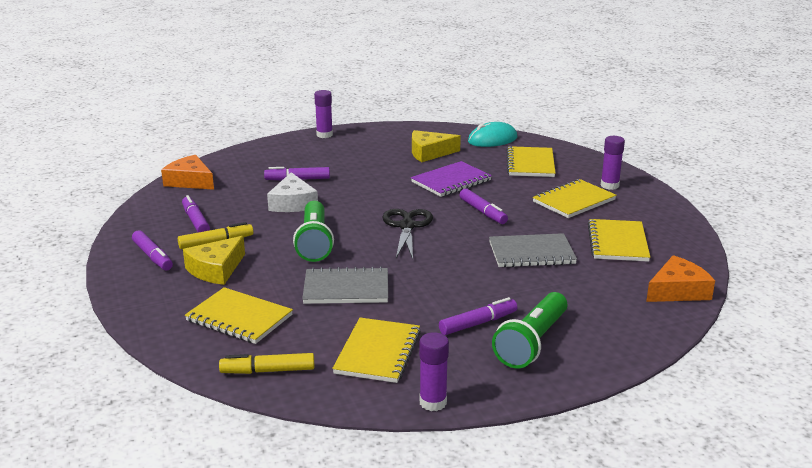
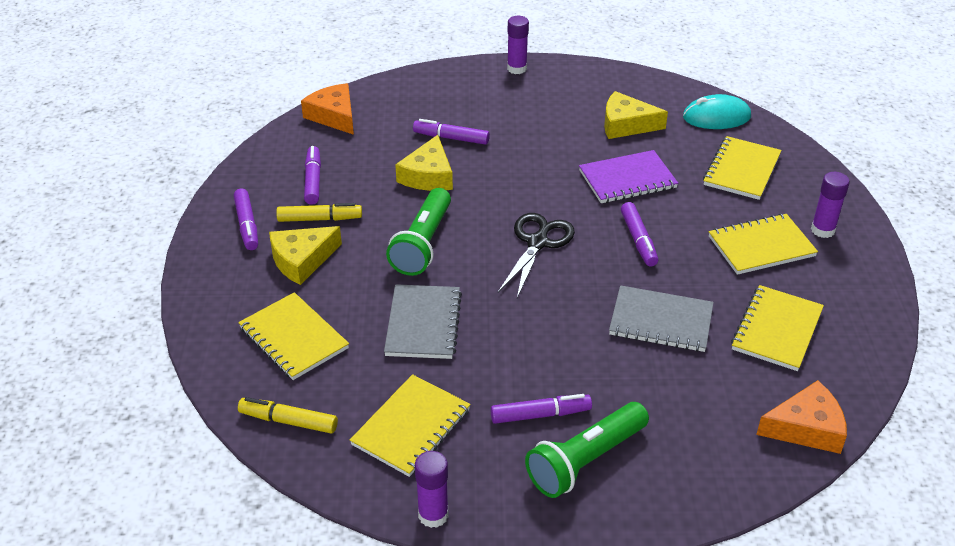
camera: 20 degrees right, 15 degrees up
(293, 203) = (428, 175): white cheese -> yellow cheese
(346, 288) = (423, 324): grey notebook -> grey notebook turned 75 degrees clockwise

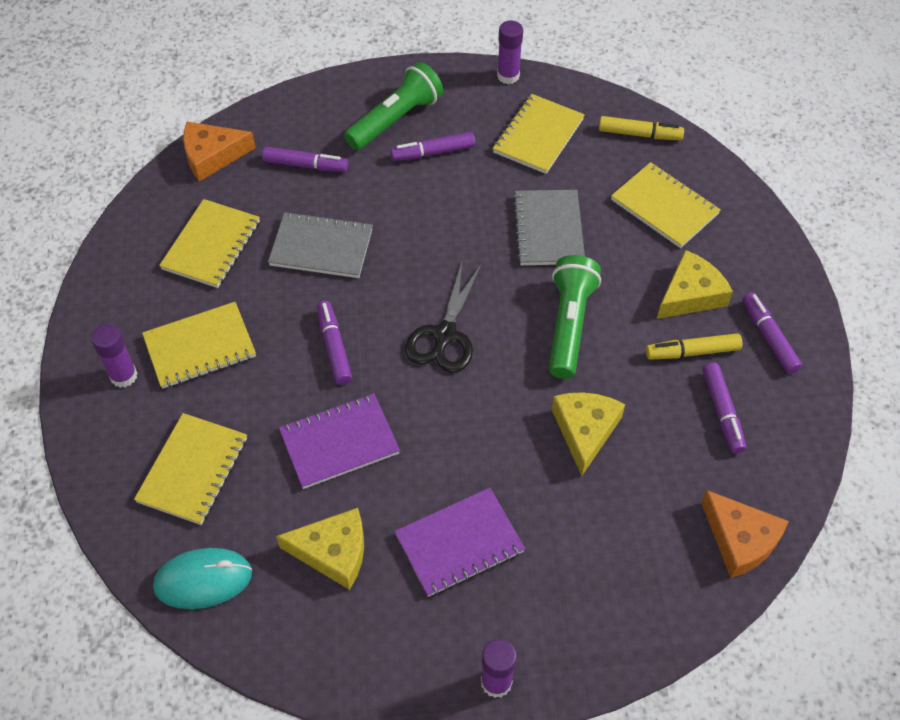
camera: 175 degrees right, 15 degrees up
(451, 138) = (569, 504): purple marker -> purple marker (305, 165)
(535, 124) = (459, 543): none -> purple notebook

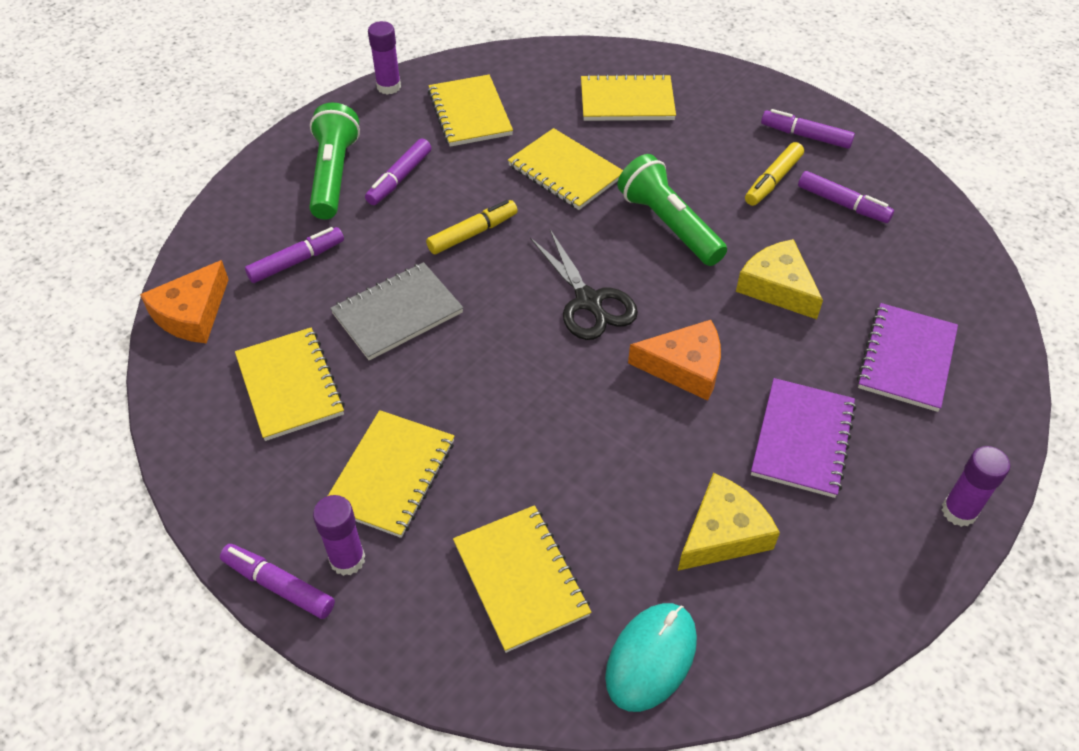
camera: 45 degrees left, 5 degrees down
(334, 347) = (512, 379): purple marker -> purple marker (279, 585)
(339, 442) = (614, 447): purple notebook -> purple notebook (906, 359)
(548, 229) = (565, 171): grey notebook -> yellow notebook
(639, 134) = (544, 65): yellow marker -> yellow marker (473, 233)
(690, 294) = (721, 145): yellow cheese -> none
(740, 539) = (963, 275): orange cheese -> orange cheese (684, 367)

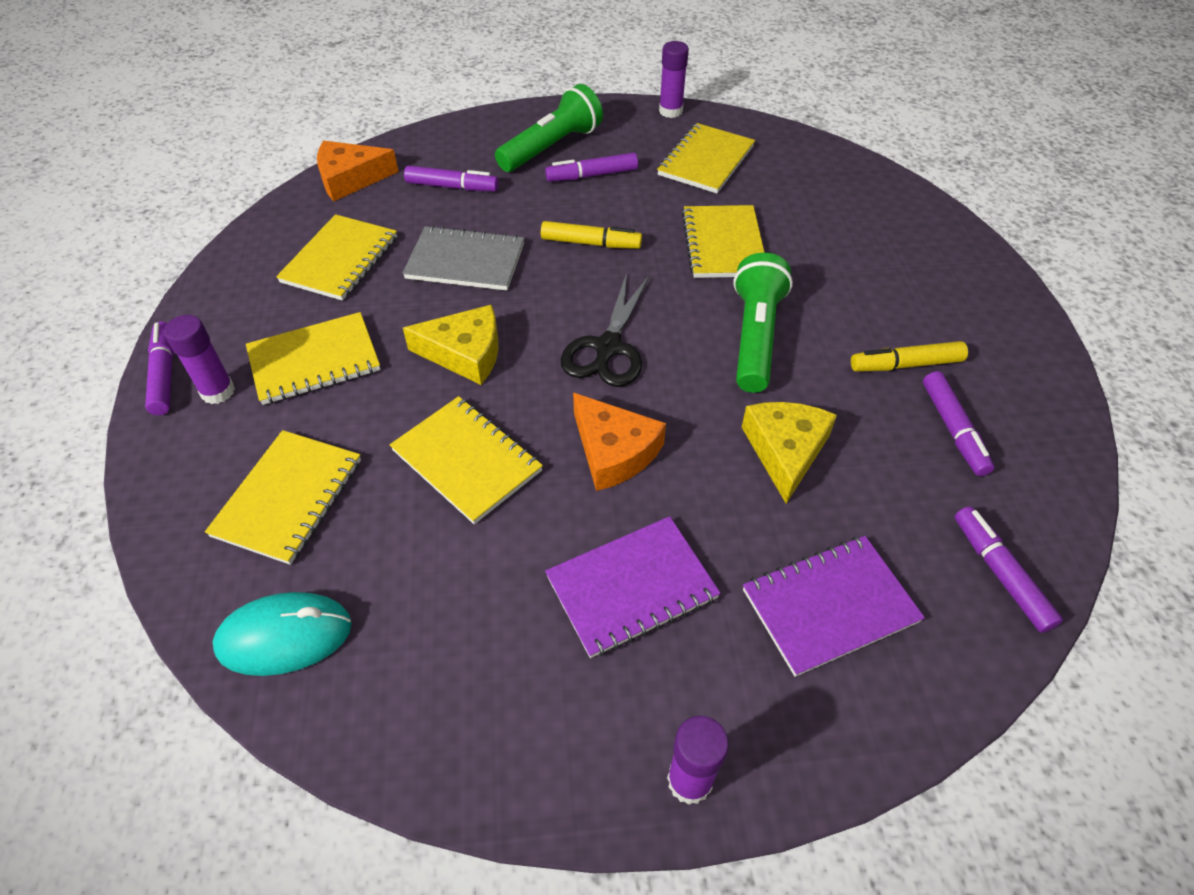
camera: 45 degrees right, 0 degrees up
(627, 101) = (851, 223): yellow notebook -> yellow notebook (467, 461)
(723, 533) = (463, 599): yellow cheese -> yellow cheese (465, 353)
(805, 136) = (994, 349): purple marker -> purple marker (1000, 573)

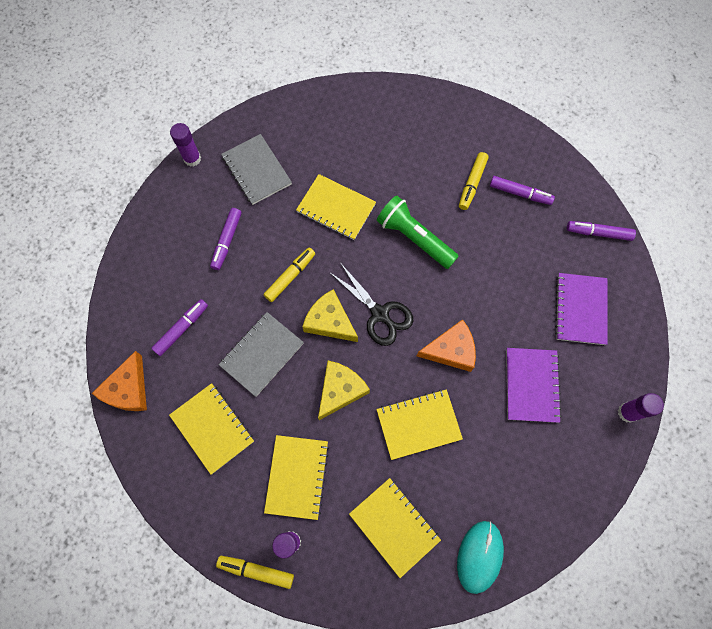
camera: 60 degrees left, 20 degrees up
(164, 374) = (256, 570): purple marker -> yellow marker
(552, 147) = (181, 249): green flashlight -> none
(706, 161) = (256, 170): yellow notebook -> grey notebook
(785, 451) = (493, 273): yellow cheese -> yellow cheese (329, 321)

